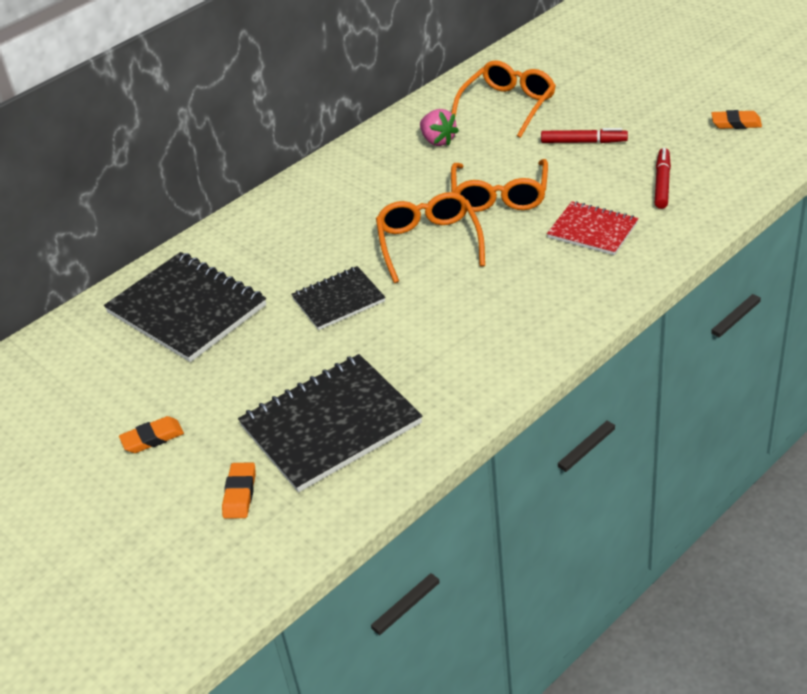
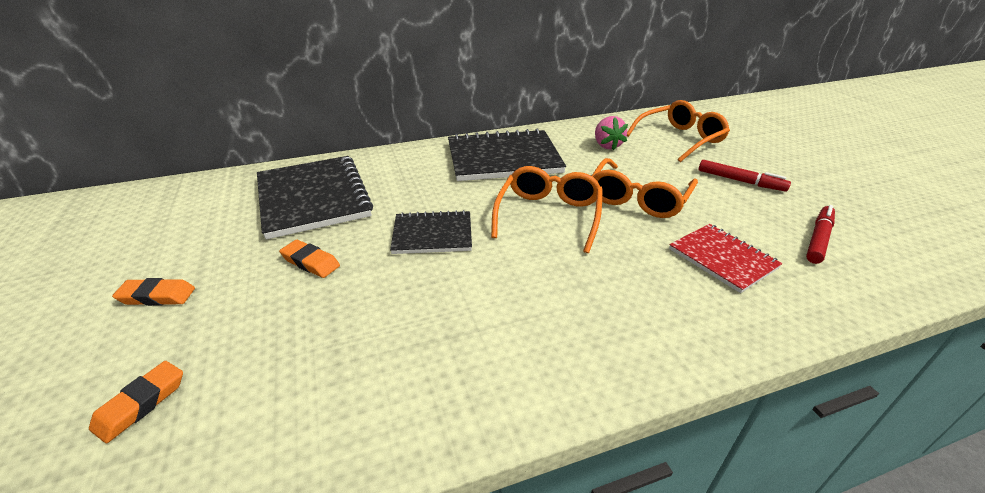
camera: 20 degrees right, 5 degrees down
(330, 425) = (308, 361): black notebook -> black notebook (503, 158)
(736, 123) = (916, 210): orange eraser -> orange eraser (311, 262)

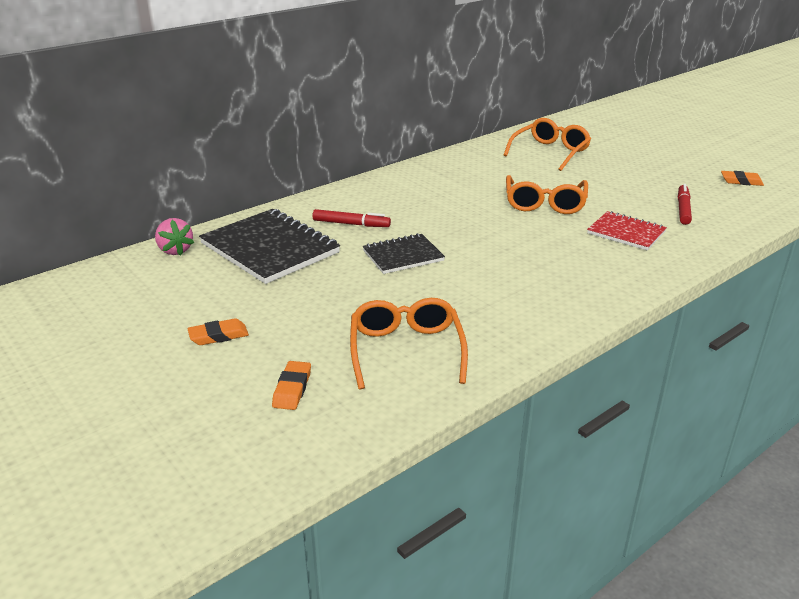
camera: 20 degrees left, 5 degrees down
(311, 262) = (322, 291): orange eraser -> orange eraser (741, 181)
(503, 158) = (412, 190): black notebook -> none
(548, 215) = (484, 227): orange glasses -> orange glasses (406, 350)
(607, 145) = (493, 166): pink strawberry -> pink strawberry (175, 250)
(740, 181) = (613, 178): red marker -> red marker (351, 224)

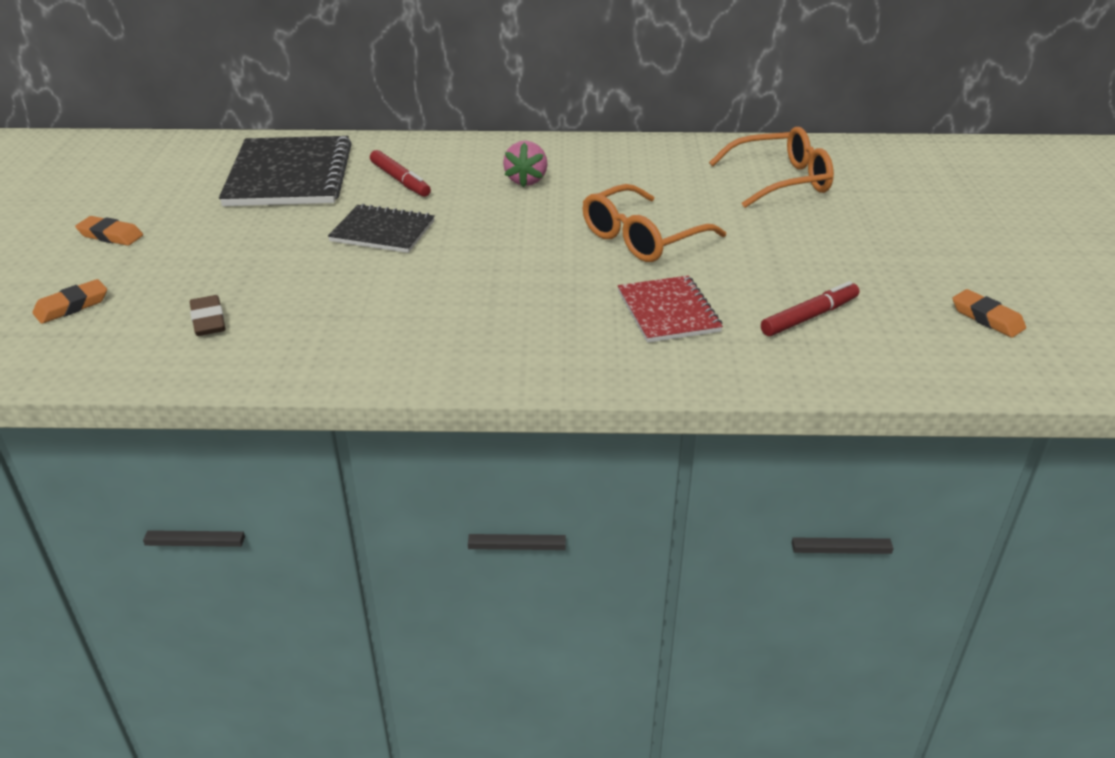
camera: 40 degrees right, 5 degrees up
(175, 250) = (219, 147): pink strawberry -> pink strawberry (526, 180)
(406, 350) = (208, 320): orange glasses -> brown eraser

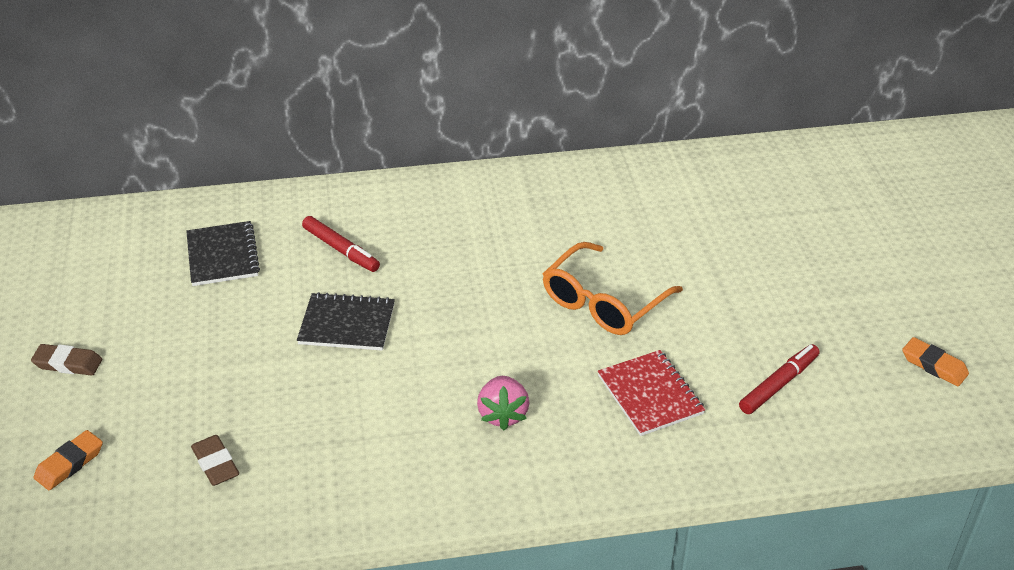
camera: 10 degrees left, 5 degrees up
(110, 235) = (68, 363): orange eraser -> brown eraser
(289, 175) = (222, 255): black notebook -> black notebook, size x0.58
(526, 180) = (469, 235): pink strawberry -> pink strawberry (503, 414)
(781, 181) = (718, 208): orange glasses -> none

